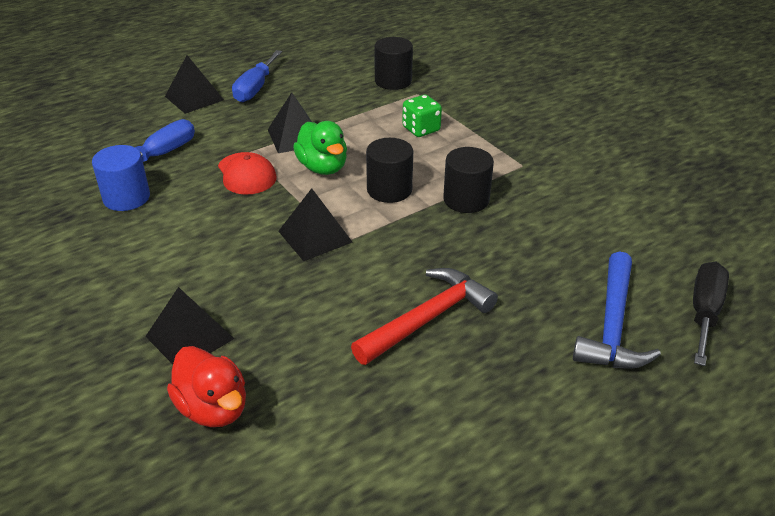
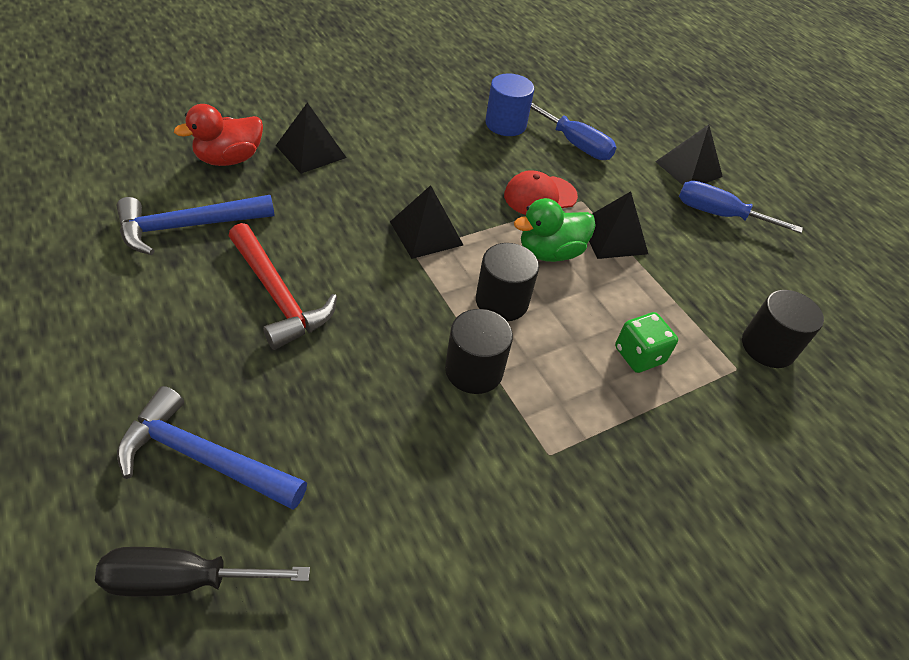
camera: 90 degrees right, 10 degrees up
(348, 412) = (188, 227): none -> blue hammer
(704, 312) = (183, 580): black screwdriver -> black screwdriver turned 150 degrees clockwise

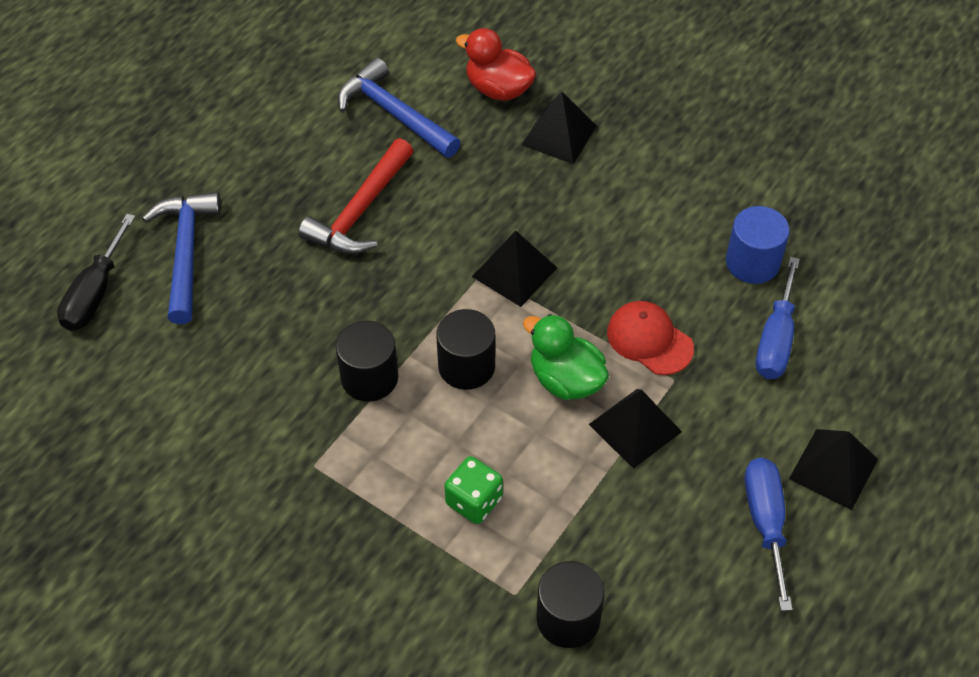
camera: 70 degrees right, 5 degrees up
(183, 580) = (95, 293): black screwdriver -> black screwdriver turned 135 degrees counterclockwise

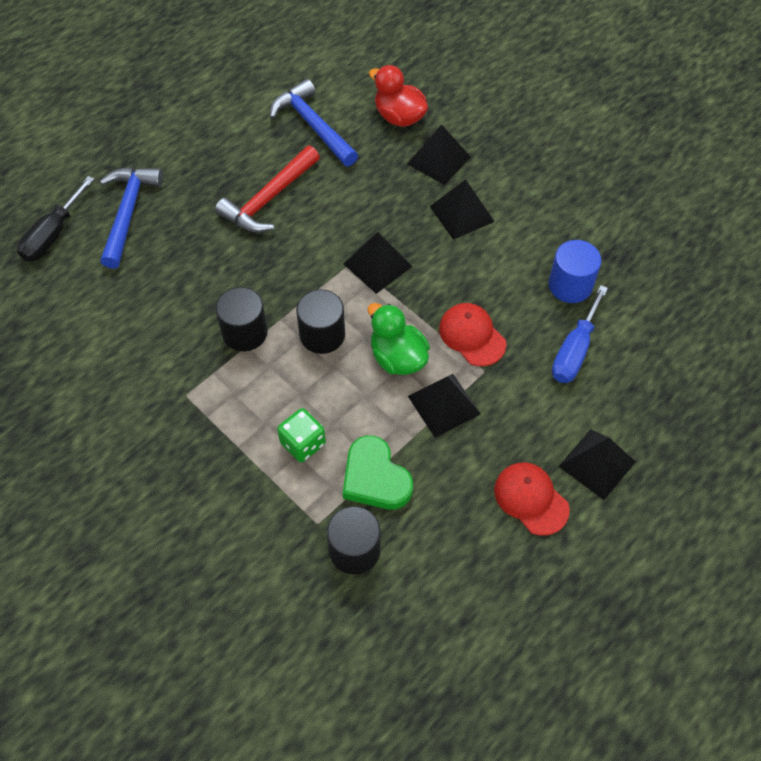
camera: 10 degrees right, 5 degrees up
(572, 528) = (375, 478): none -> green heart
(602, 196) = (461, 214): none -> black pyramid
(765, 523) = (531, 499): blue screwdriver -> red cap

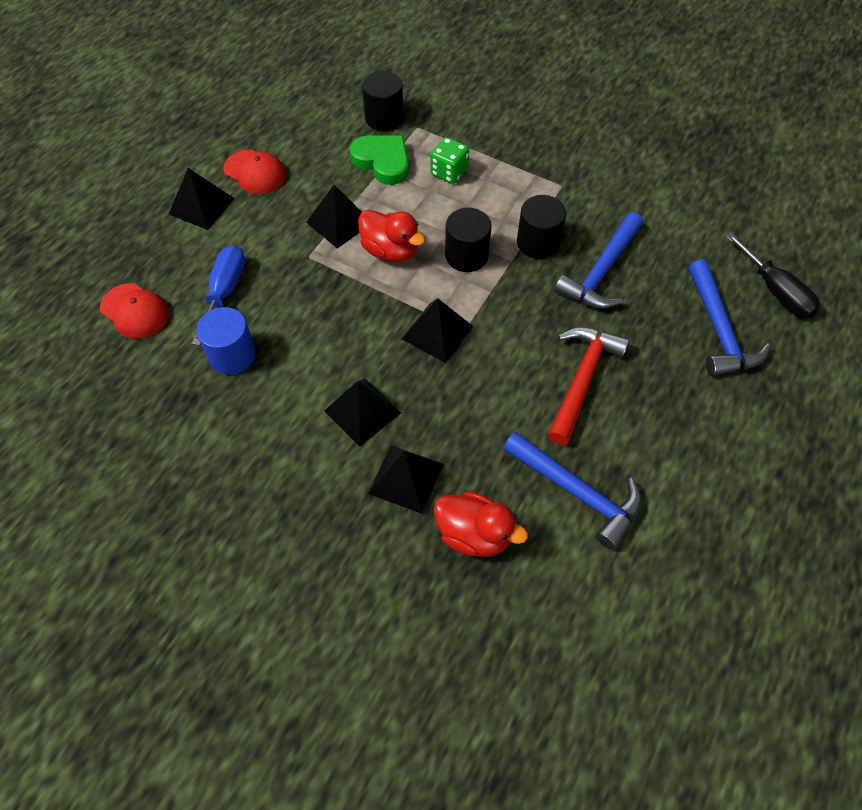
camera: 165 degrees right, 0 degrees up
(53, 235) = (775, 291): black screwdriver -> black screwdriver turned 135 degrees clockwise
(199, 288) = (601, 272): none -> blue hammer
(397, 357) = (390, 251): green duck -> red duck
(472, 336) = (325, 284): red cap -> red cap (135, 311)

